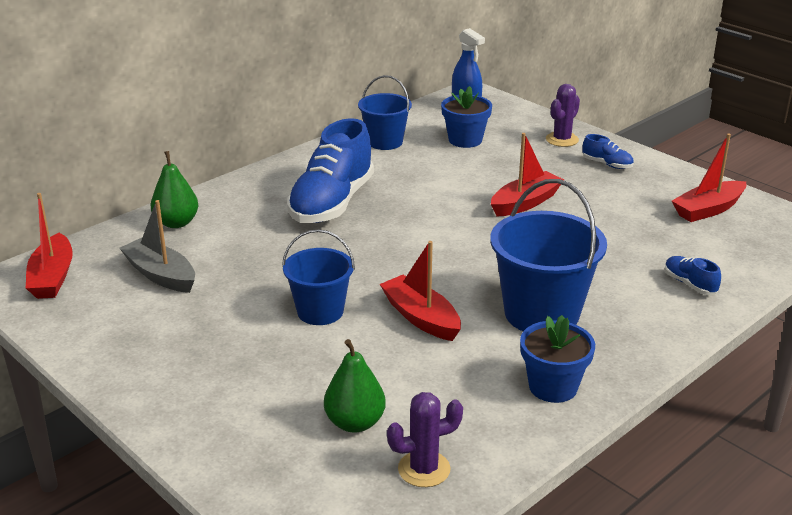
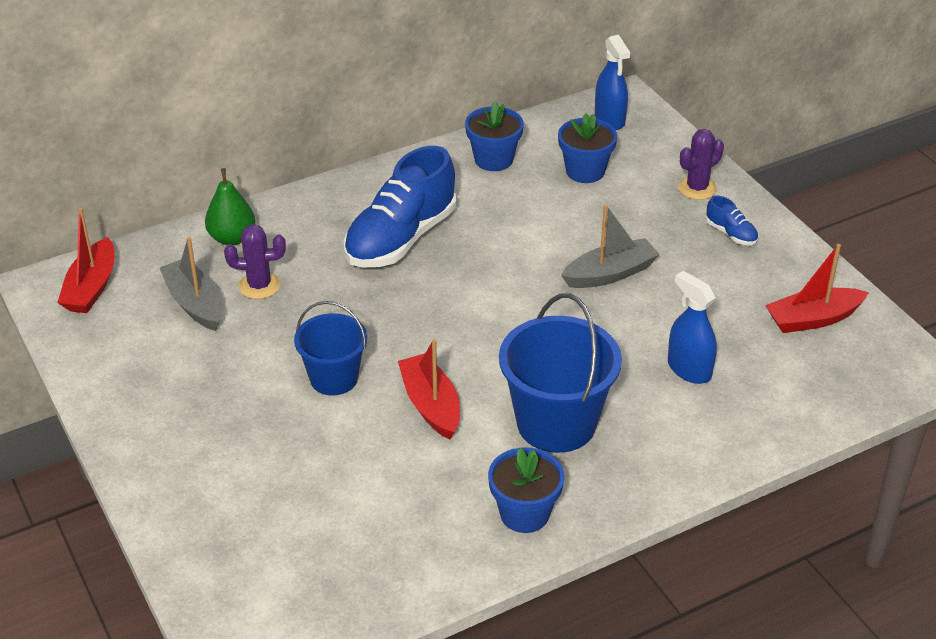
camera: 15 degrees right, 10 degrees up
(355, 423) = (316, 515): green pear -> none
(385, 142) = (493, 159): blue bucket -> blue flower pot
(424, 469) = (359, 578): purple cactus -> purple cactus (259, 286)
(525, 203) = (610, 274): red boat -> grey boat
(631, 258) = (689, 369): none -> blue spray bottle
(689, 284) = (734, 416): blue shoe -> none

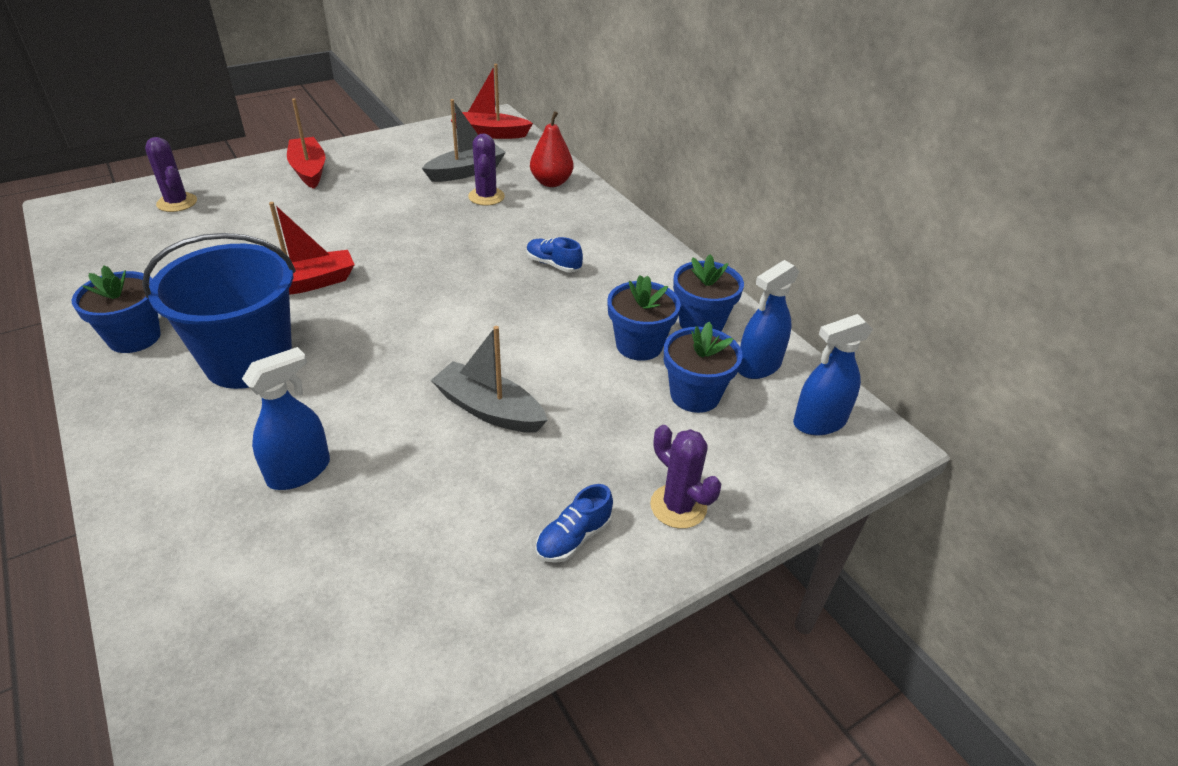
camera: 85 degrees right, 0 degrees up
(232, 238) = (551, 182): green pear -> red pear
(242, 551) = (177, 203): none -> purple cactus
(334, 378) = (357, 234): blue bucket -> none
(401, 238) = (553, 264): blue shoe -> blue shoe, size x0.42
(525, 194) = (639, 345): none -> blue flower pot
(549, 137) = (758, 366): none -> blue spray bottle
(610, 274) = (489, 409): grey boat -> grey boat turned 150 degrees clockwise
(813, 319) = (368, 624): red boat -> red boat (309, 170)

